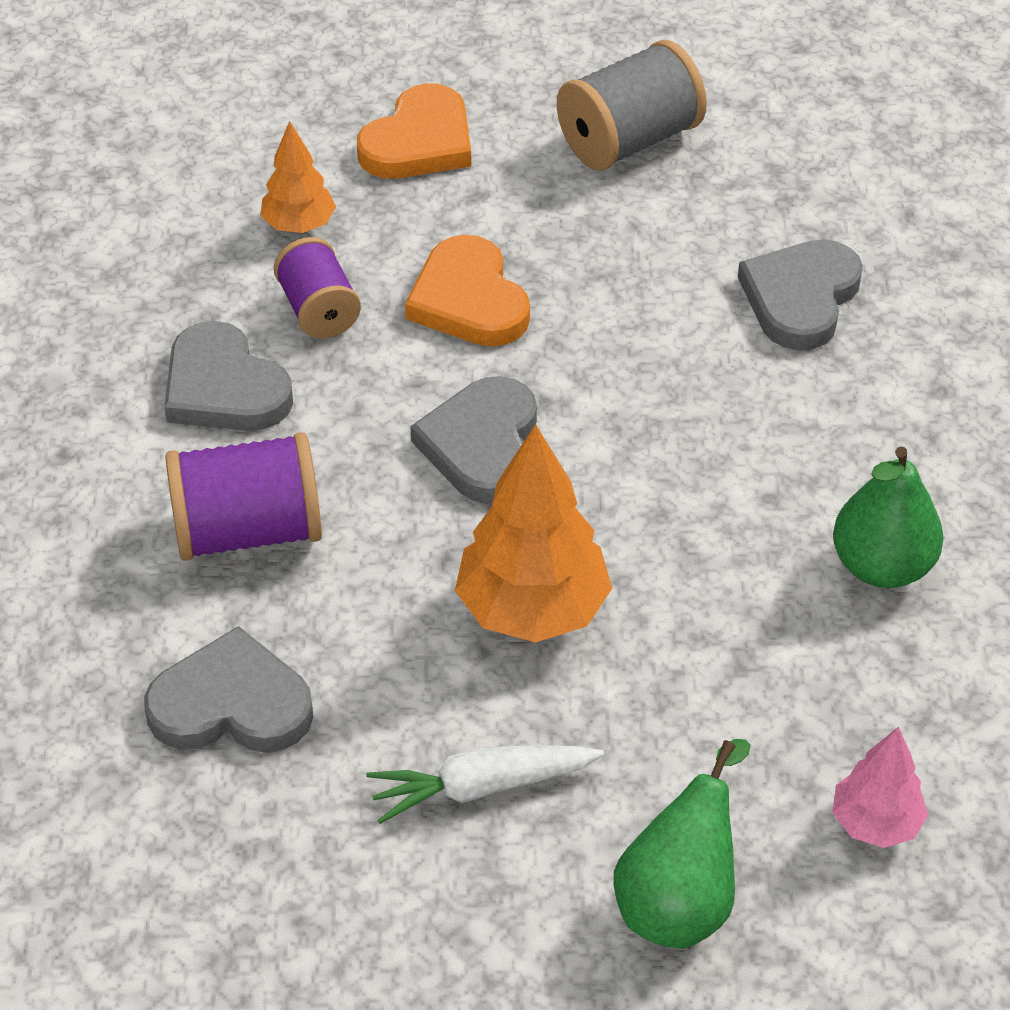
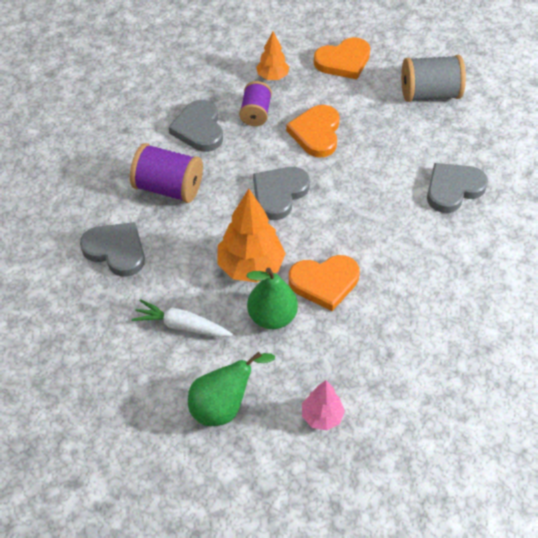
camera: 30 degrees right, 5 degrees up
(696, 574) = (324, 283): none -> orange heart
(881, 566) = (403, 315): green pear -> green pear (272, 317)

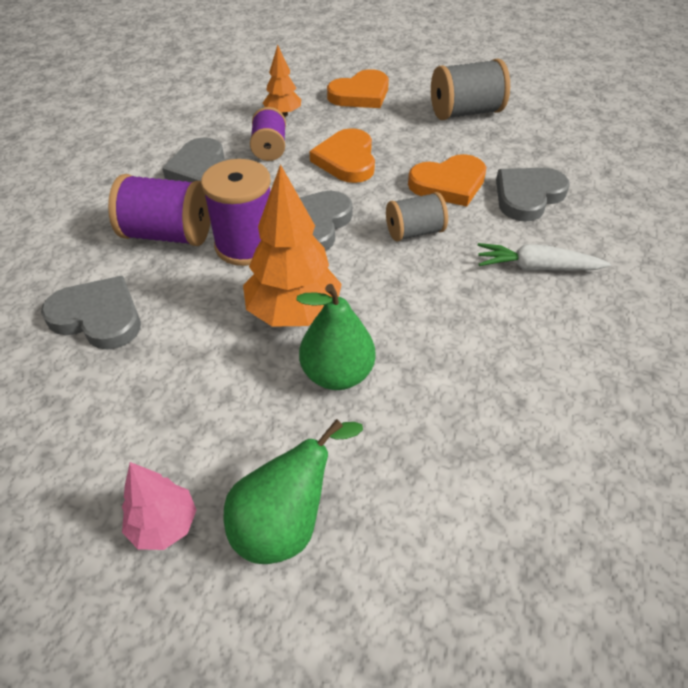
camera: 10 degrees left, 5 degrees down
(182, 326) = (204, 406): white carrot -> white carrot (536, 267)
(224, 205) = (246, 245): none -> purple spool
(322, 416) = (449, 513): pink tree -> pink tree (164, 525)
(324, 283) = (400, 319): orange heart -> orange heart (448, 184)
(353, 211) = (414, 232): none -> grey spool

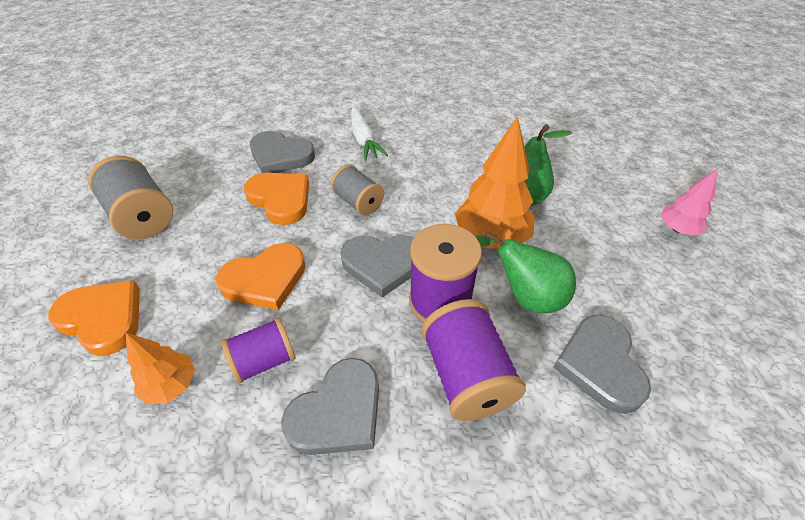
camera: 115 degrees left, 0 degrees up
(286, 523) = (624, 185): green pear -> green pear (525, 296)

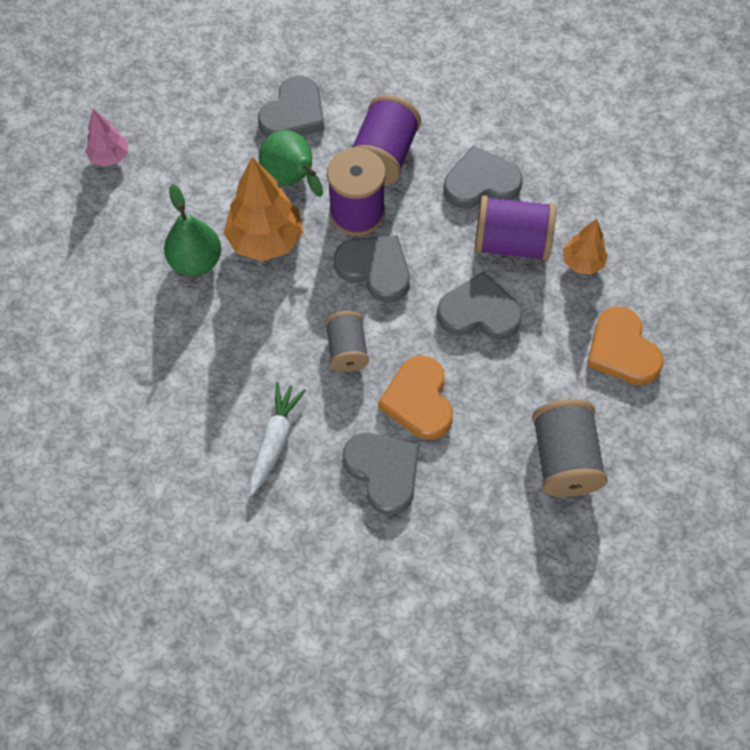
camera: 145 degrees left, 15 degrees up
(264, 360) = (511, 243): purple spool -> purple spool, size x1.55
(265, 279) = (479, 312): orange heart -> grey heart

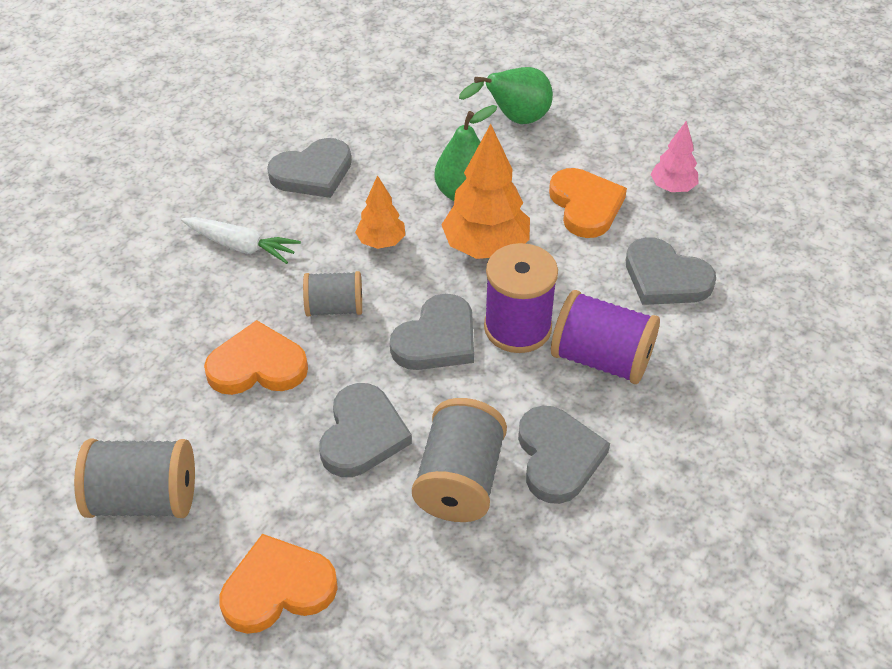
camera: 95 degrees right, 15 degrees down
(109, 157) = (600, 133): pink tree -> pink tree (672, 188)
(209, 168) = (585, 206): none -> orange heart
(292, 180) = (567, 272): green pear -> green pear (515, 120)
(383, 472) = (181, 329): grey heart -> grey heart (313, 173)
(511, 243) = (459, 481): purple spool -> grey spool
(582, 262) = (421, 560): orange tree -> orange tree (381, 242)

